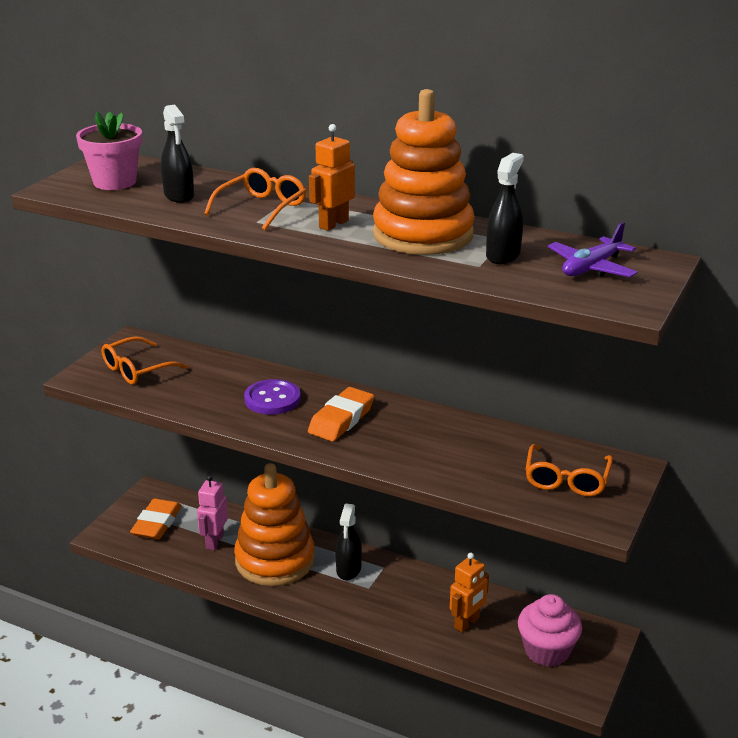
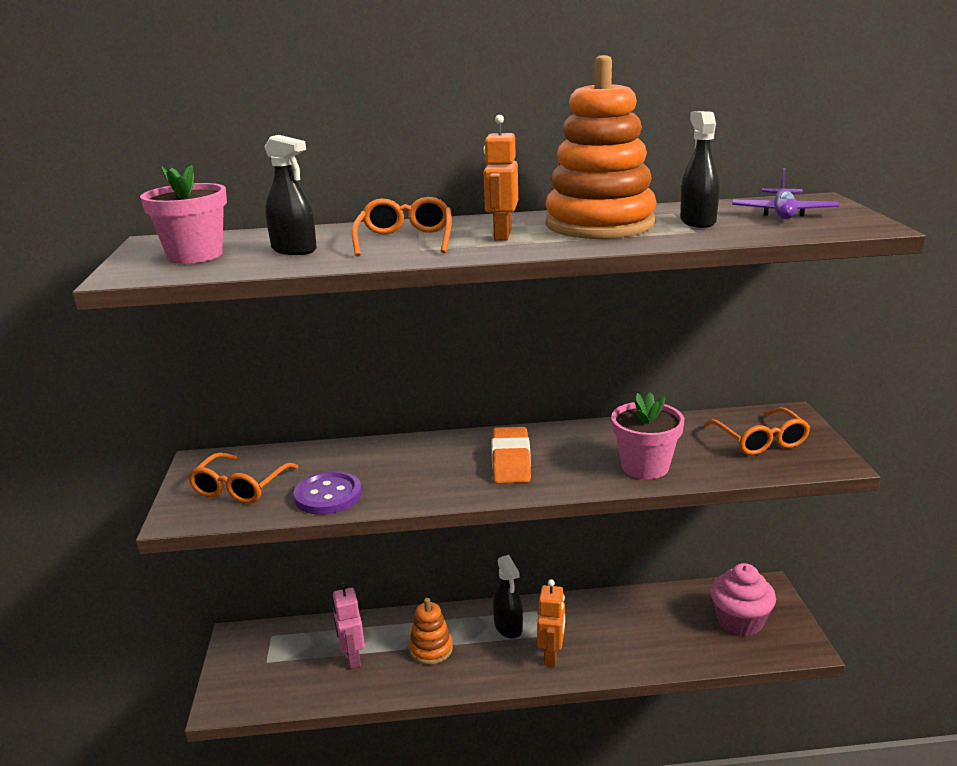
camera: 30 degrees left, 5 degrees down
(157, 523) = (273, 666): orange eraser -> none
(272, 399) = (421, 466): purple button -> purple button (328, 495)
(275, 560) = (431, 649): orange stacking toy -> orange stacking toy, size x0.49
(437, 464) = (645, 467): none -> pink flower pot
(467, 623) = (655, 628): orange robot -> orange robot (551, 655)

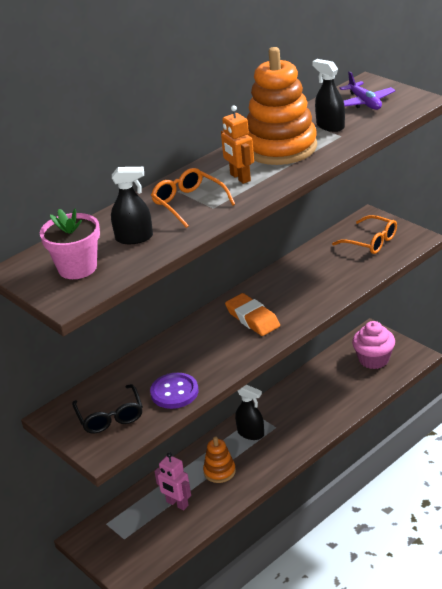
camera: 35 degrees left, 10 degrees up
(239, 488) = (110, 417): orange glasses -> black glasses
(551, 655) = (293, 434): orange robot -> none
(645, 467) = (330, 286): pink flower pot -> none

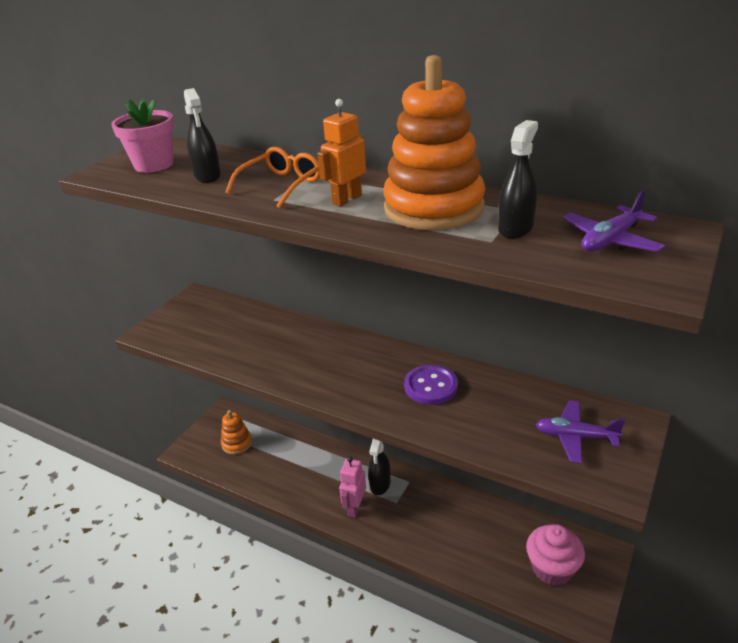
camera: 70 degrees right, 0 degrees up
(110, 417) = (194, 325): black glasses -> none
(174, 392) = (232, 352): purple button -> purple button (431, 386)
(177, 504) = (271, 457): pink robot -> pink robot (354, 507)
(219, 471) = (319, 475): orange stacking toy -> orange stacking toy (237, 443)
(252, 318) = (365, 372): orange eraser -> none
(371, 242) = (575, 437): orange glasses -> purple plane

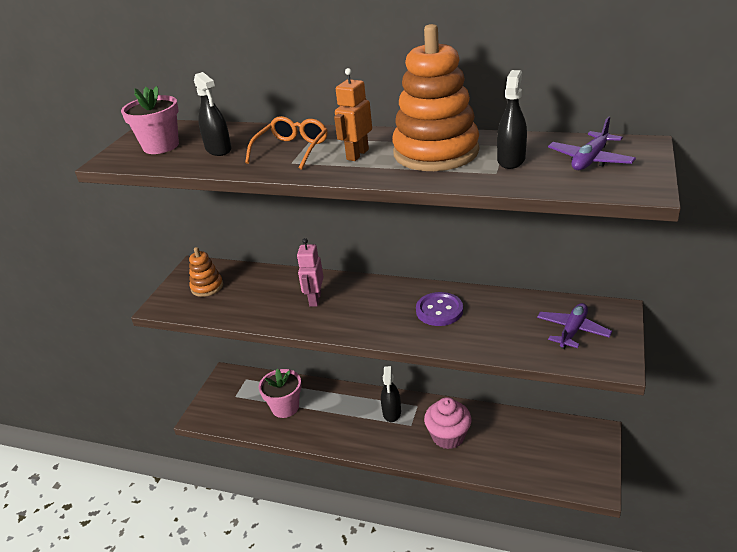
camera: 10 degrees left, 0 degrees up
(237, 443) = (247, 401): orange stacking toy -> orange stacking toy (207, 287)
(272, 457) = (285, 407): none -> pink flower pot
(354, 507) = (375, 436): pink robot -> pink robot (315, 299)
(552, 568) = (559, 453): pink cupcake -> pink cupcake (448, 436)
(575, 437) = (572, 331): purple plane -> purple plane turned 120 degrees clockwise

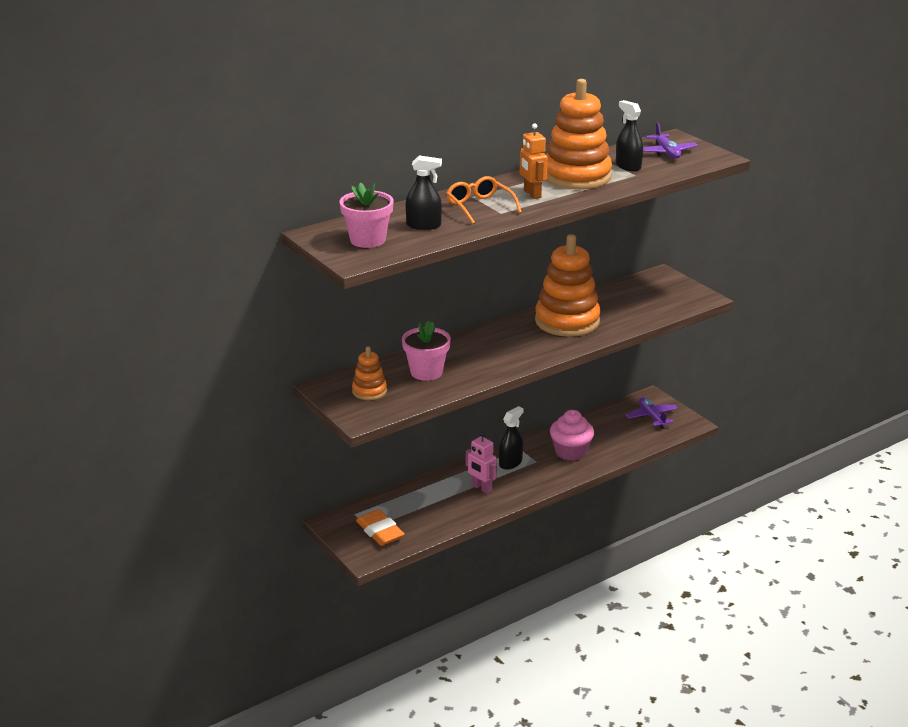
camera: 55 degrees left, 5 degrees down
(235, 404) = (380, 531): none -> orange eraser
(285, 407) = (426, 508): pink flower pot -> pink flower pot (426, 372)
(315, 299) = (472, 356): pink robot -> pink robot (481, 488)
(392, 412) = (510, 463): black spray bottle -> black spray bottle turned 90 degrees counterclockwise
(439, 310) = (567, 321): purple button -> orange stacking toy
(572, 331) = (658, 294): purple plane -> purple plane (652, 417)

